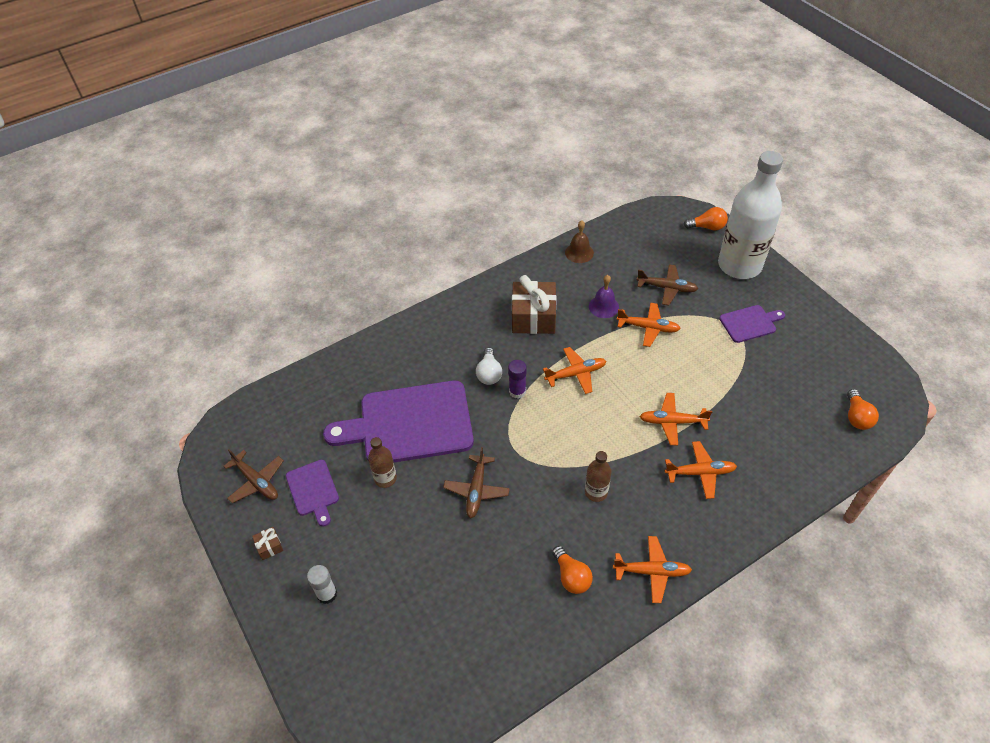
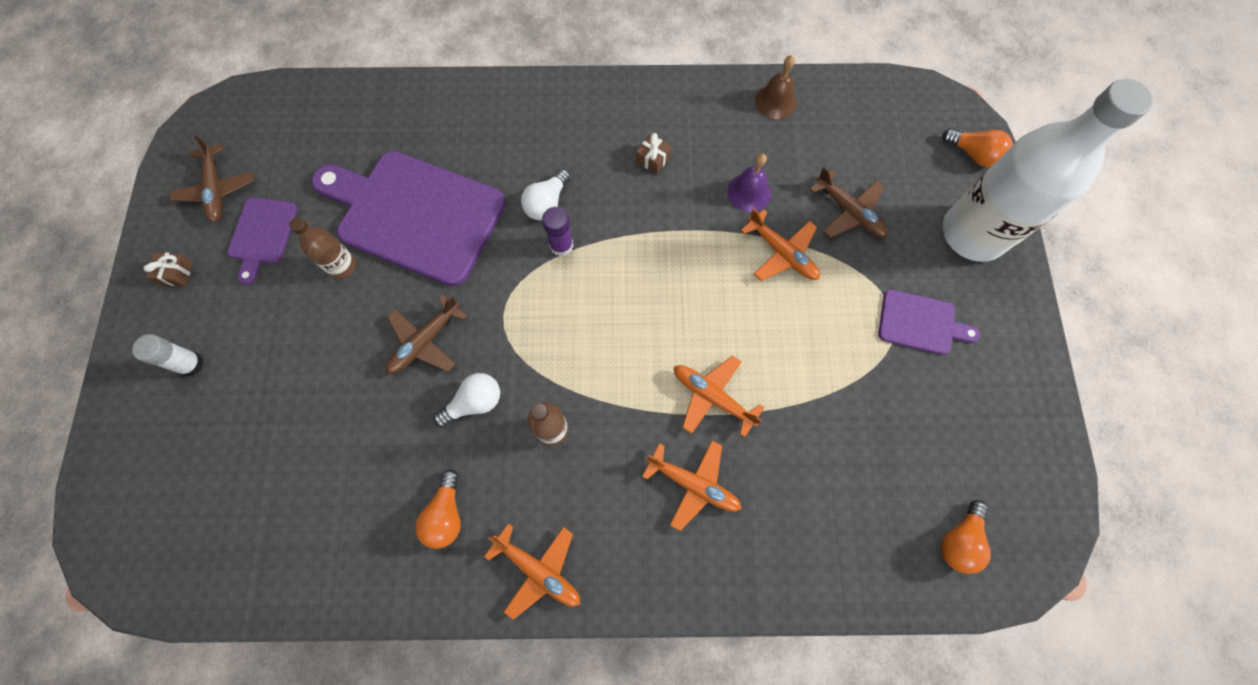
camera: 30 degrees right, 20 degrees up
(533, 317) = (653, 159): brown gift -> brown gift, size x0.43
(536, 505) = (474, 403): none -> white light bulb
(575, 374) = (645, 263): orange plane -> none

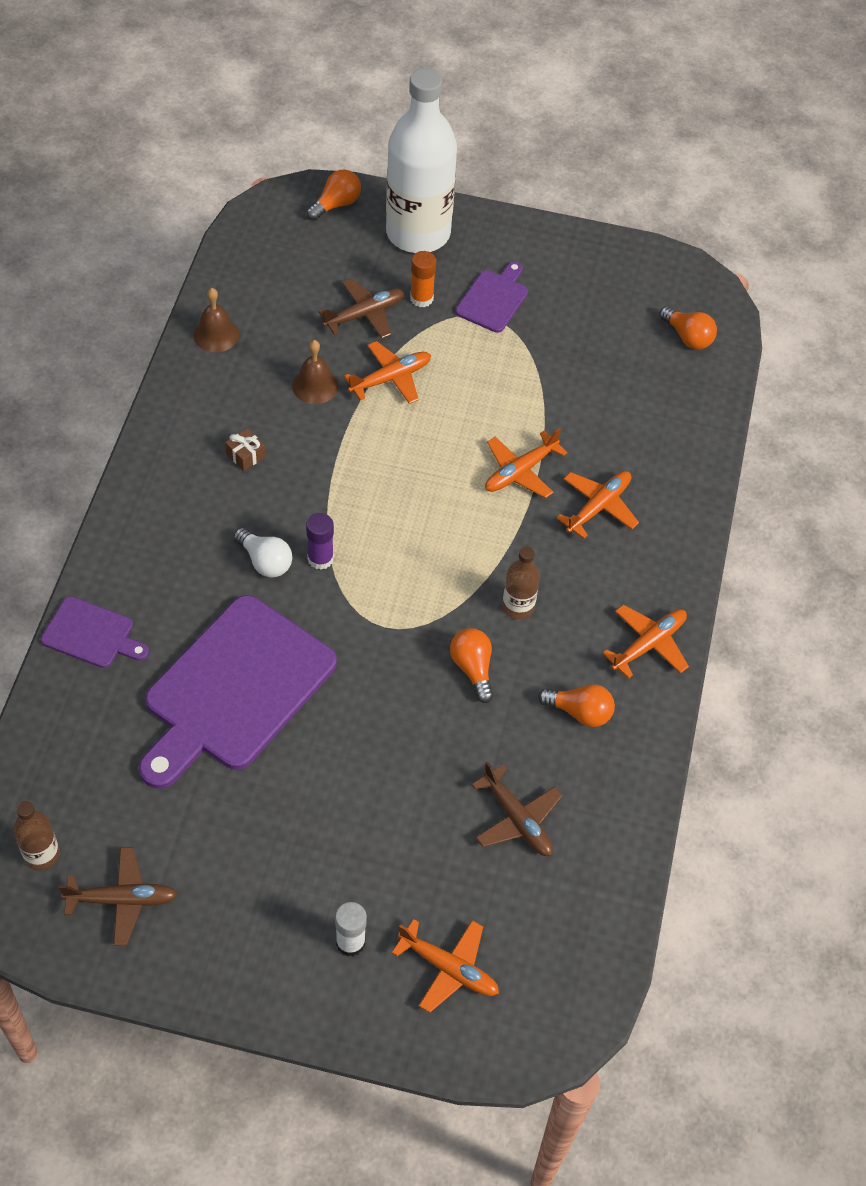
camera: 80 degrees left, 15 degrees down
(171, 450) = (448, 968): none -> orange plane
(176, 273) = (225, 952): brown gift -> none
(262, 234) = (205, 852): purple cutting board -> purple cutting board (91, 634)
(342, 266) = (276, 771): brown bottle -> brown bottle (41, 855)
(425, 341) = (392, 702): brown plane -> brown plane (517, 819)
(474, 403) = (473, 668): white light bulb -> orange light bulb
(749, 192) = (315, 386): purple bell -> brown bell
(891, 256) = (421, 298): none -> orange glue stick

